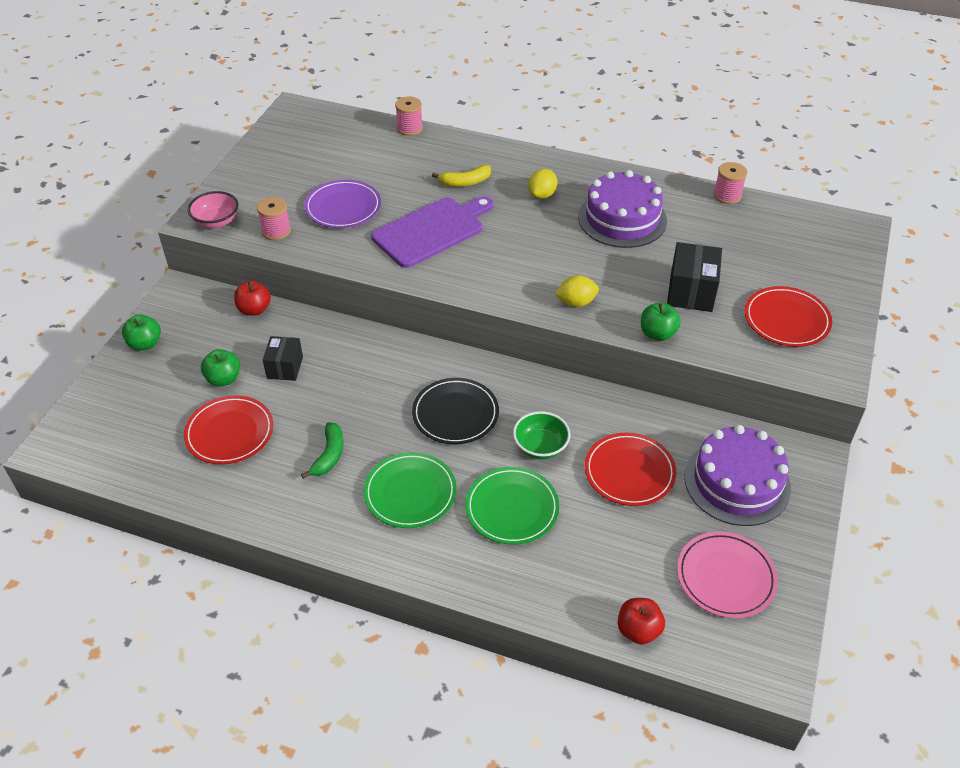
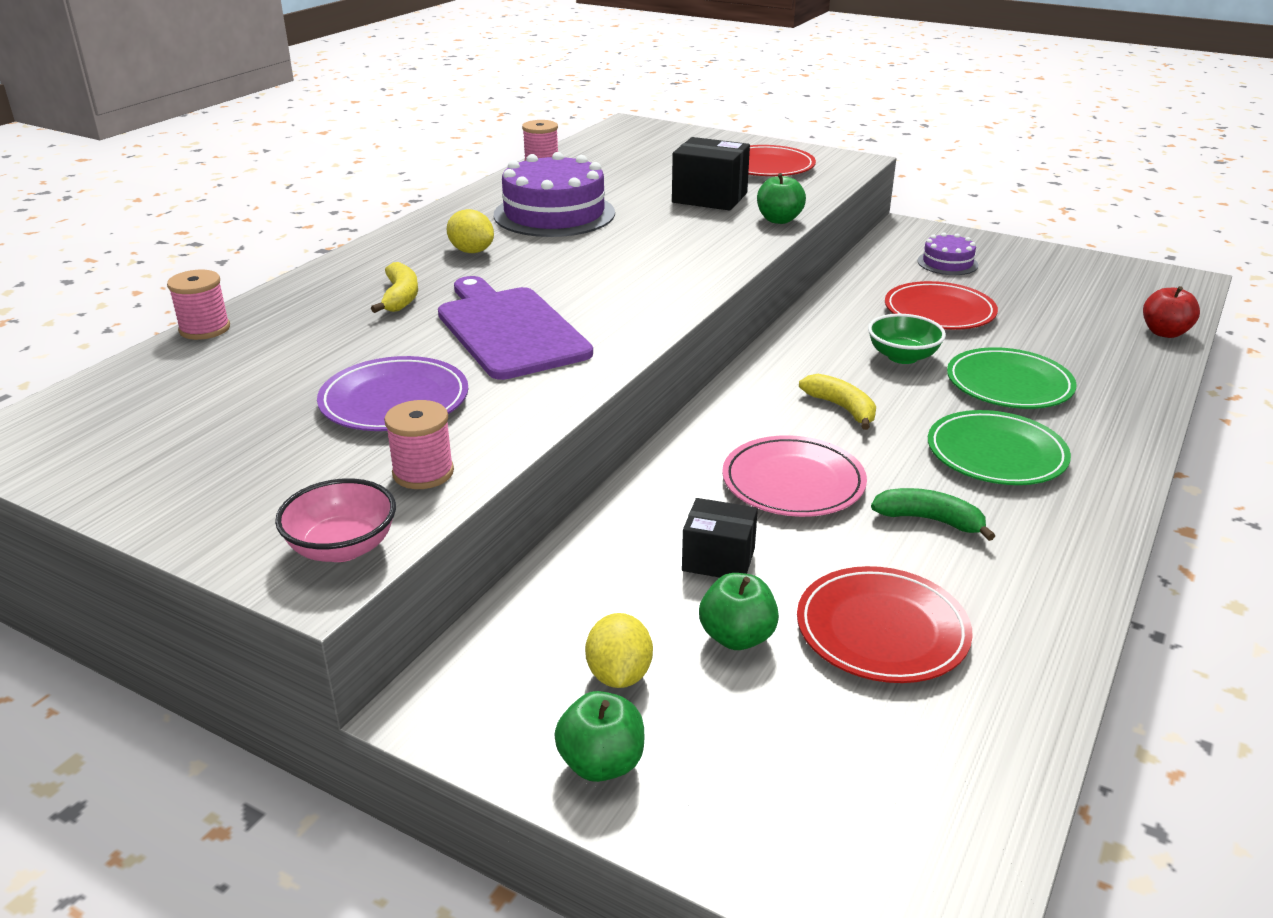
camera: 80 degrees left, 15 degrees down
(254, 309) = (545, 593): red apple -> none
(455, 414) = (842, 408): black plate -> yellow banana
(576, 302) = (711, 253): yellow lemon -> yellow lemon (619, 675)
(725, 577) = (1077, 284): pink plate -> pink plate (793, 482)
(737, 482) = (947, 263): purple cake -> purple cake, size x0.52

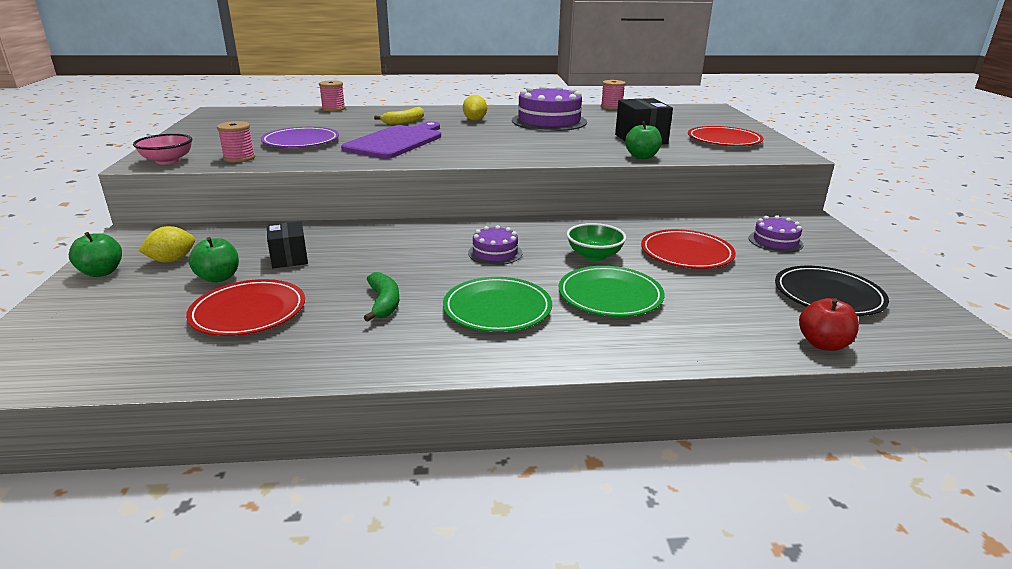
camera: 55 degrees right, 5 degrees down
(793, 482) = (388, 258): pink plate -> none
(842, 408) = (495, 253): yellow banana -> purple cake
(1079, 292) = (828, 295): none -> black plate

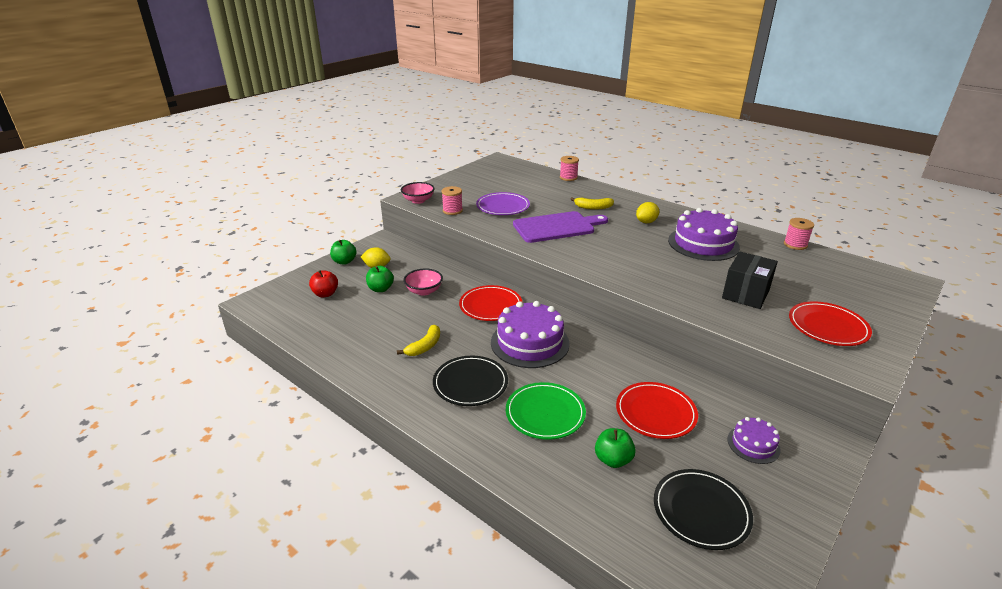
camera: 45 degrees right, 5 degrees up
(248, 312) = (366, 318): red plate -> red plate (490, 306)
(289, 258) = (424, 291): black box -> pink bowl
(384, 303) = (424, 346): green banana -> yellow banana
(495, 253) = (529, 342): purple cake -> purple cake, size x1.94
(497, 309) = (470, 383): green plate -> black plate
(594, 255) = (587, 378): green bowl -> none
(642, 157) = (707, 313): green apple -> green apple (613, 459)
(823, 344) = (618, 537): red apple -> red apple (325, 294)

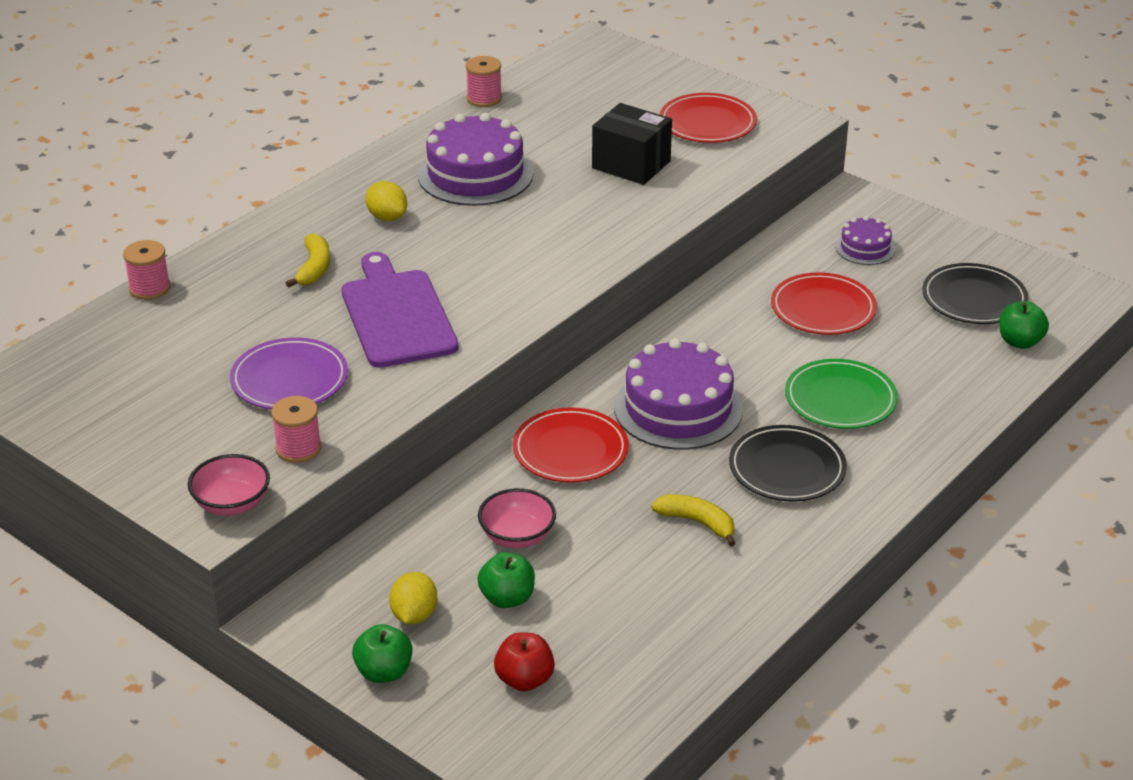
camera: 90 degrees left, 5 degrees up
(613, 459) = (913, 350): green apple -> green apple (1020, 342)

